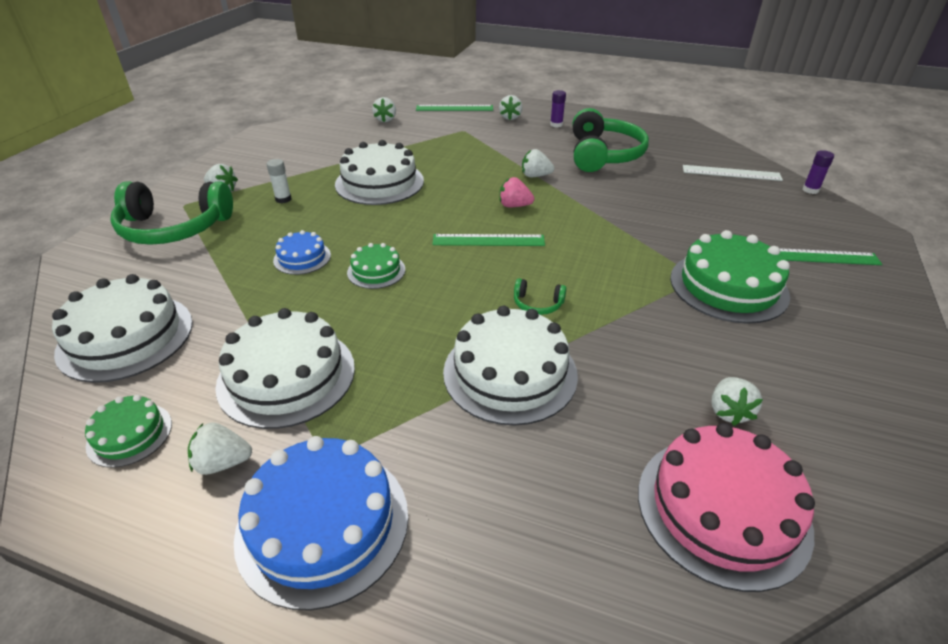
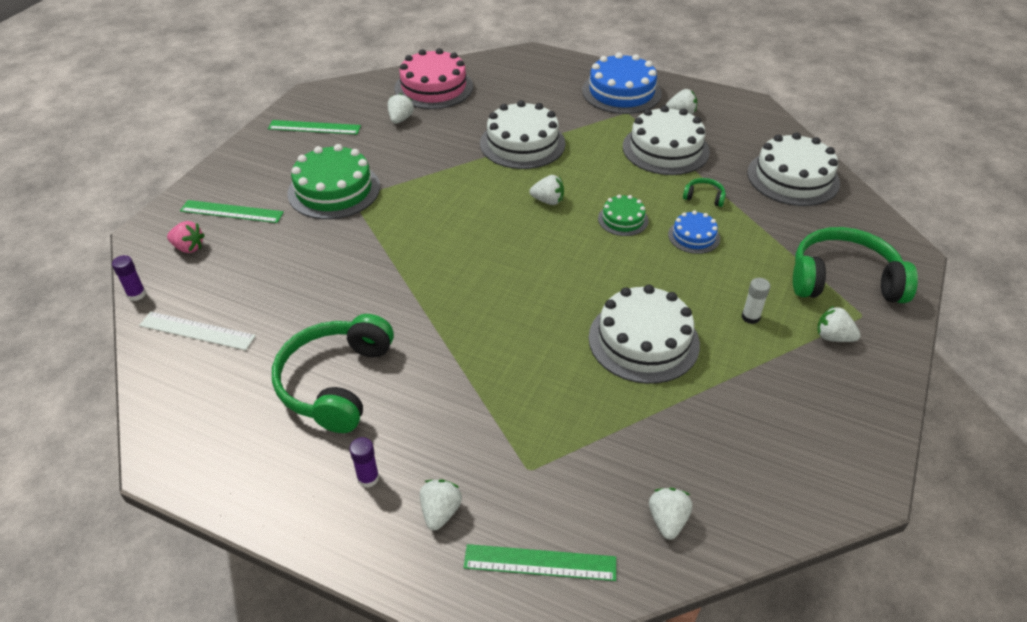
camera: 175 degrees left, 5 degrees up
(130, 434) = (741, 126): green cake -> none
(488, 240) = (520, 246): green ruler -> green ruler (314, 127)
(514, 206) = (485, 290): pink strawberry -> pink strawberry (188, 248)
(535, 176) = (446, 341): white strawberry -> white strawberry (548, 201)
(537, 304) = (492, 184): green headphones -> green headphones (704, 197)

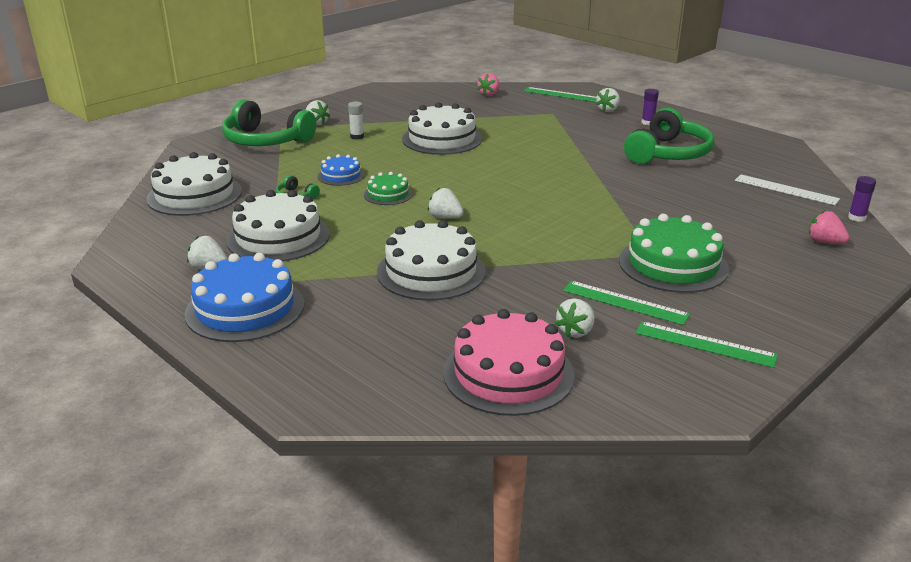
camera: 160 degrees left, 15 degrees down
(232, 211) = (790, 264): green ruler -> green ruler (625, 302)
(667, 520) = (489, 94): white strawberry -> pink strawberry

